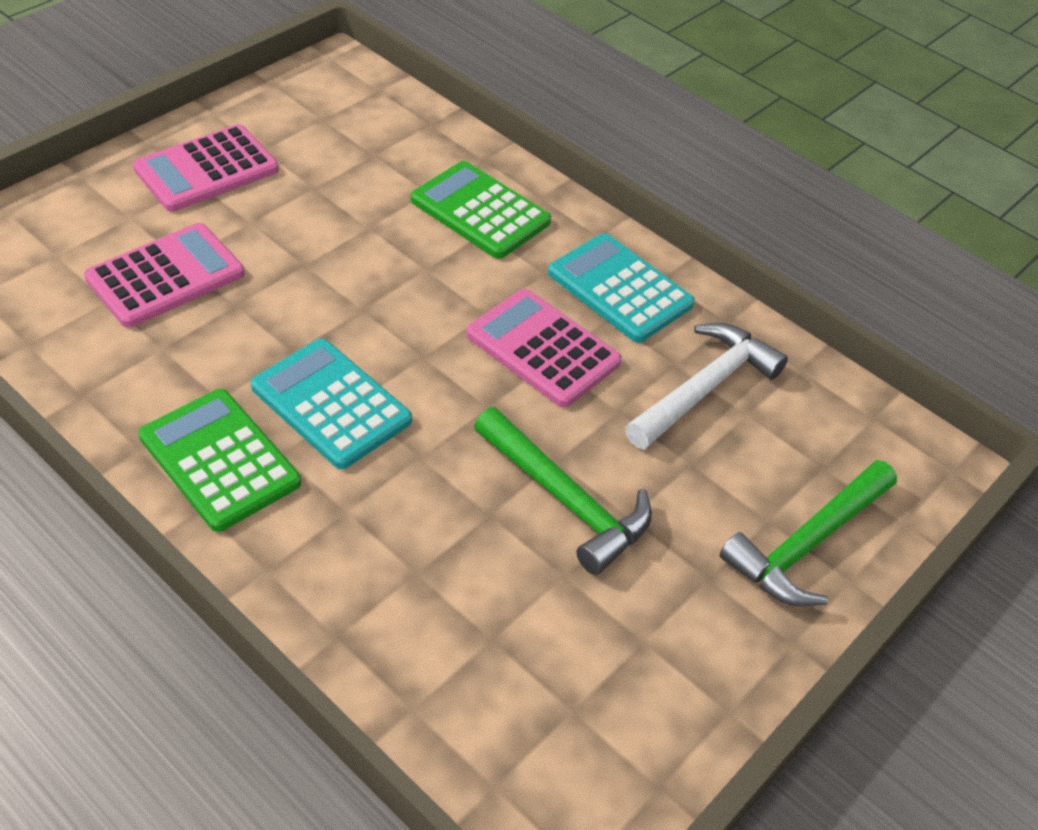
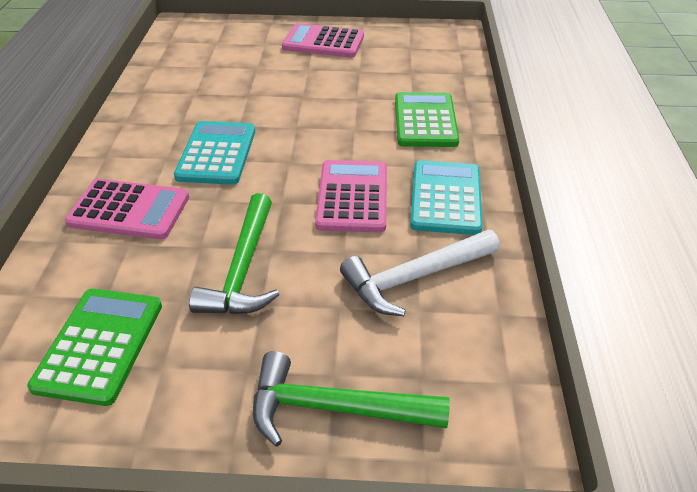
camera: 55 degrees right, 5 degrees down
(165, 276) = (240, 70): pink calculator -> pink calculator (129, 210)
(219, 460) = (141, 144): green calculator -> green calculator (100, 345)
(705, 388) = (414, 278): white hammer -> white hammer turned 150 degrees clockwise

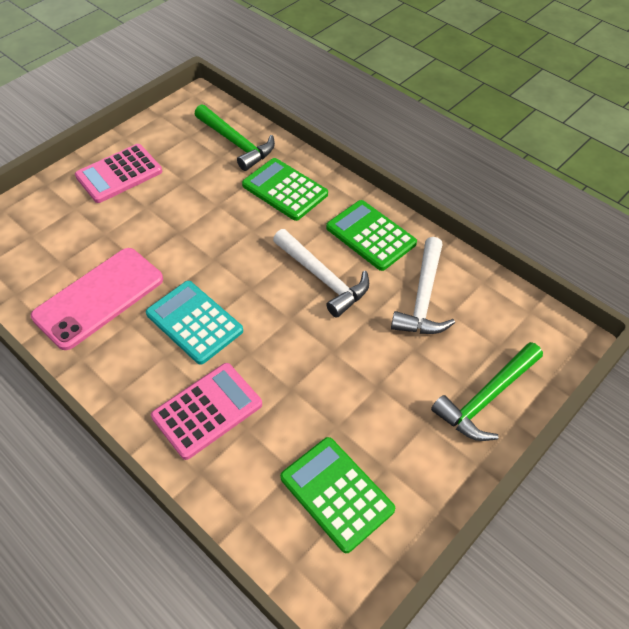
camera: 50 degrees left, 10 degrees up
(191, 98) = (99, 298): none -> pink phone
(243, 269) = (337, 377): green hammer -> green hammer (236, 143)
(352, 197) = (323, 278): pink calculator -> white hammer
(446, 198) = (370, 235): turquoise calculator -> green calculator

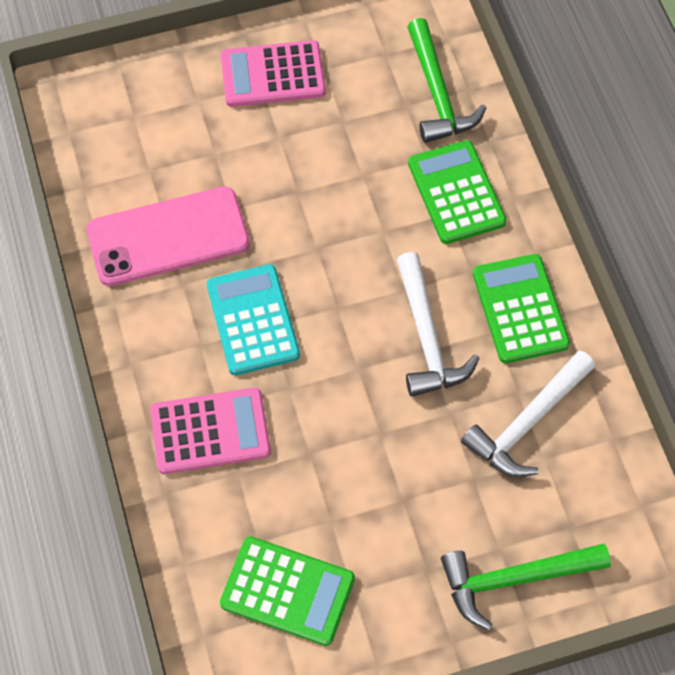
camera: 30 degrees right, 10 degrees up
(336, 493) = (287, 591): green calculator -> green calculator turned 120 degrees clockwise

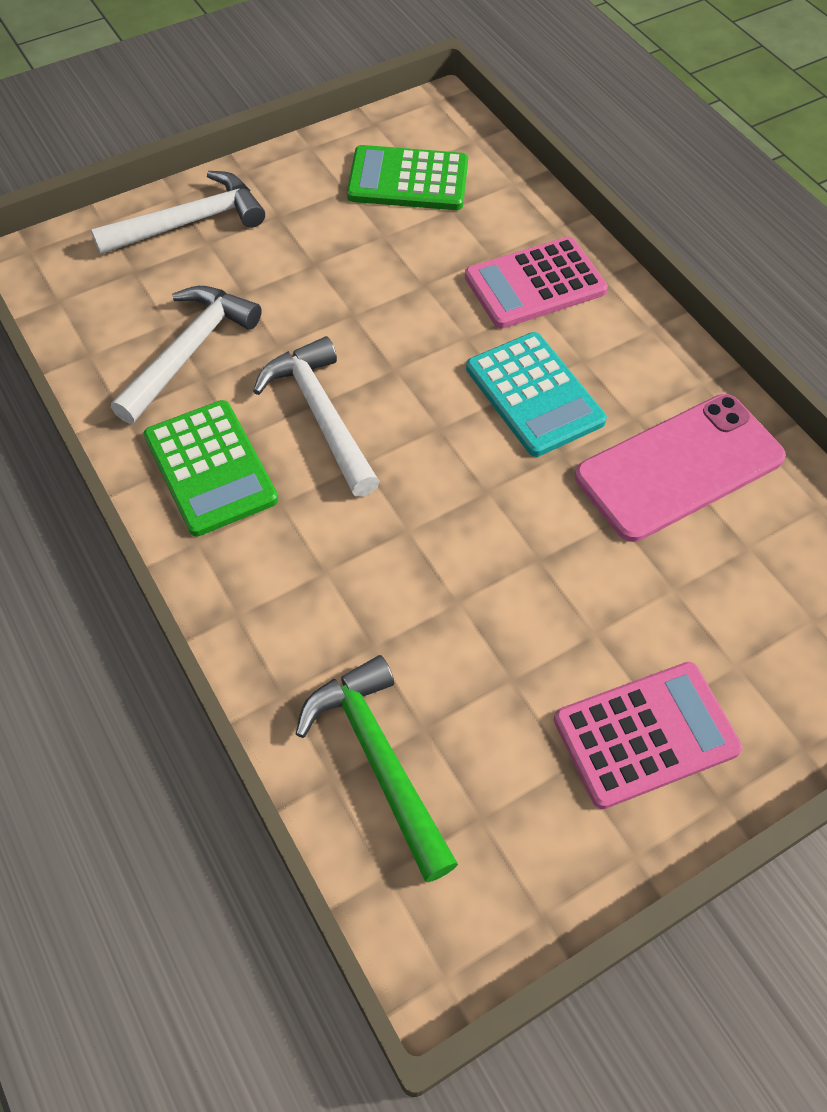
camera: 165 degrees right, 5 degrees down
(456, 193) = (319, 603): green calculator -> none
(514, 579) = (190, 222): green hammer -> white hammer

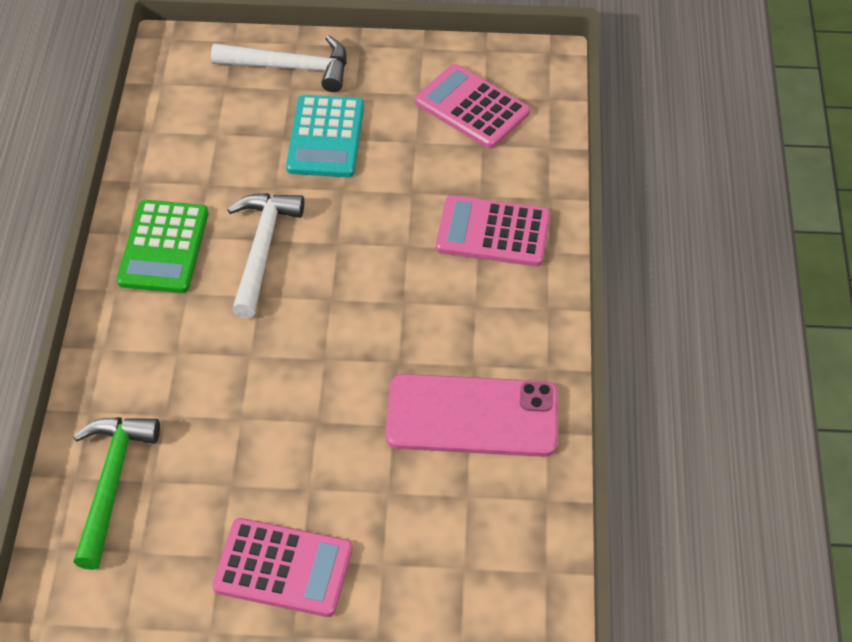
camera: 35 degrees right, 5 degrees down
(189, 351) = (215, 161): white hammer -> none
(408, 180) = (472, 107): green calculator -> pink calculator
(534, 395) = (417, 311): turquoise calculator -> turquoise calculator (326, 137)

